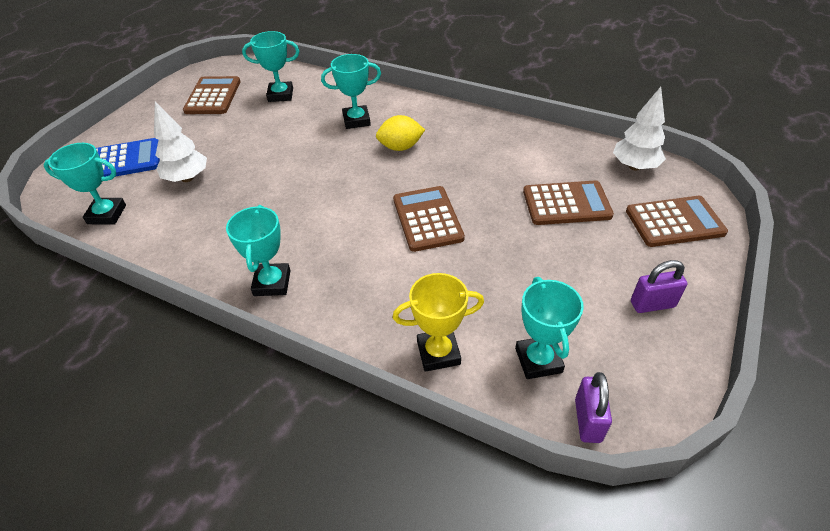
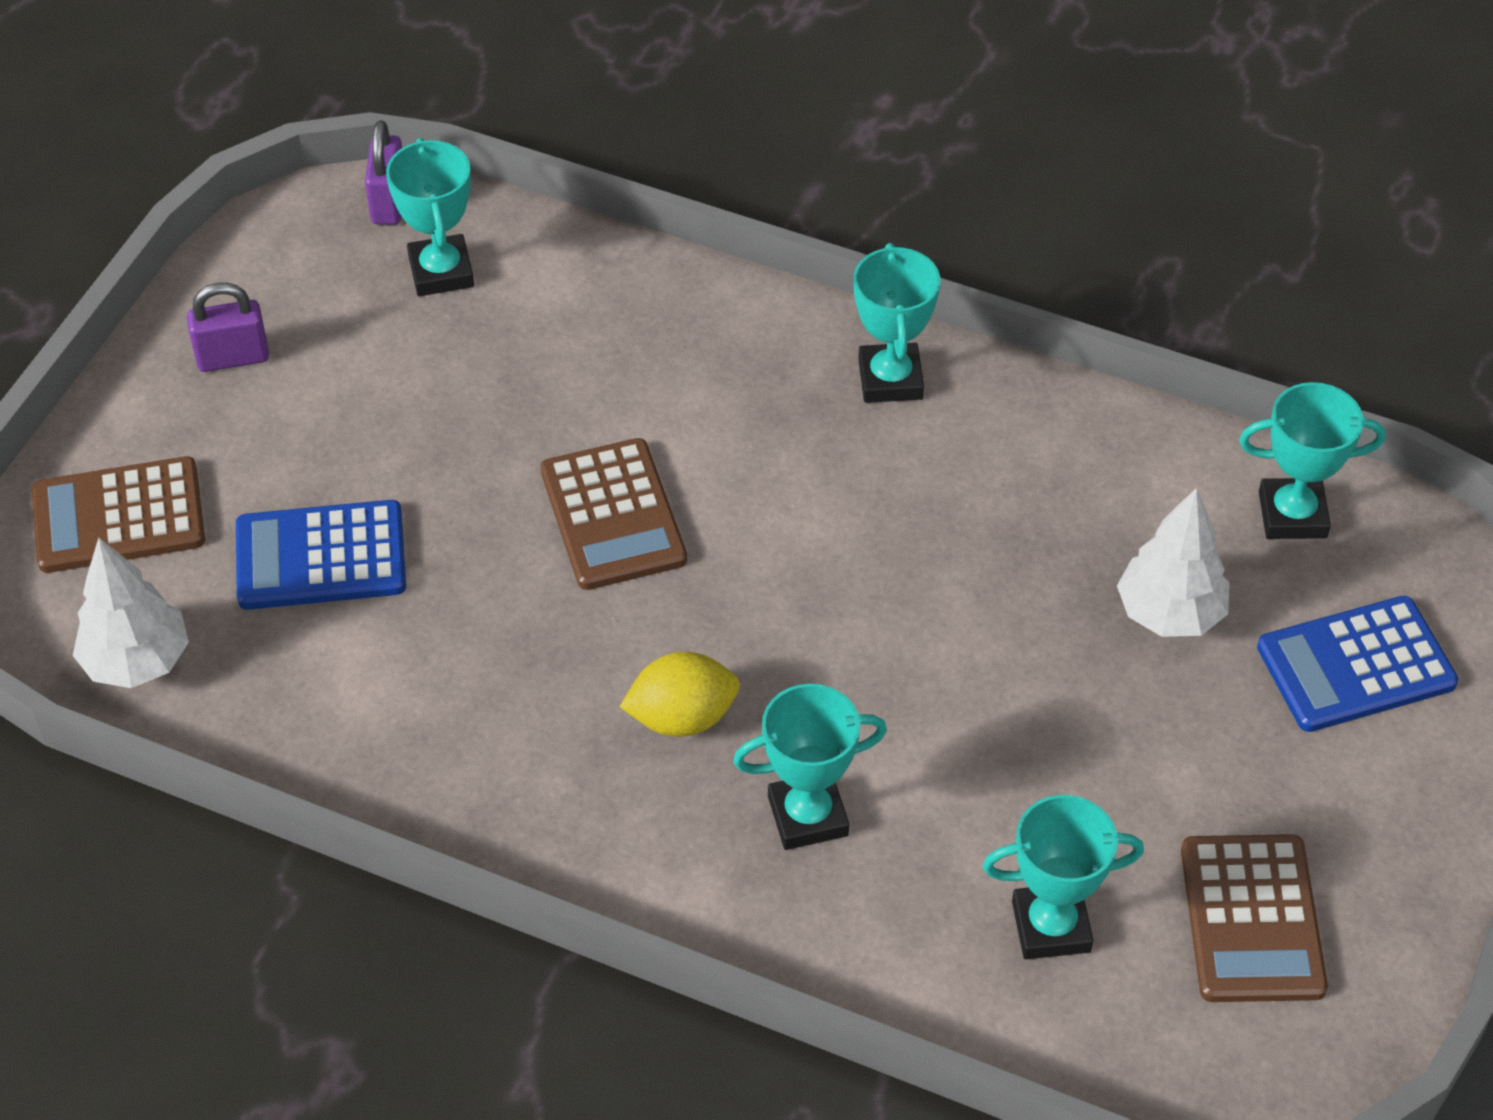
camera: 175 degrees right, 5 degrees up
(438, 353) = (593, 278): yellow trophy -> none
(566, 204) = (321, 557): brown calculator -> blue calculator

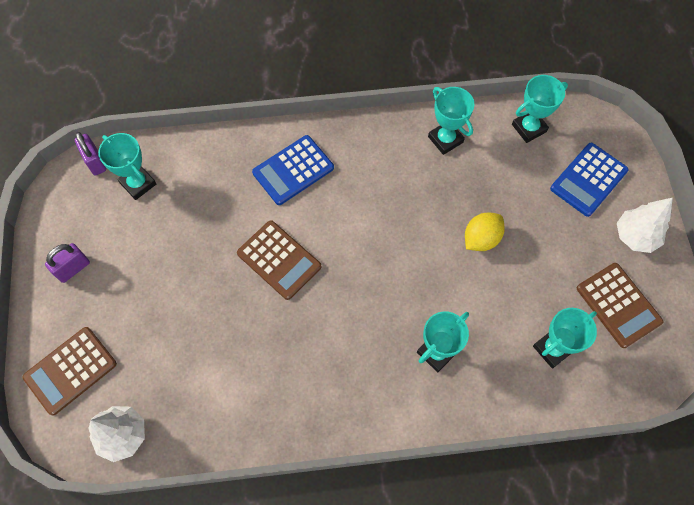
camera: 30 degrees left, 15 degrees up
(321, 557) = (171, 342): blue calculator -> blue calculator (293, 170)
(682, 717) = (362, 336): yellow lemon -> yellow lemon (481, 239)
(890, 379) = (348, 144): turquoise trophy -> turquoise trophy (445, 139)
(1170, 614) = (512, 192): white tree -> white tree (635, 236)

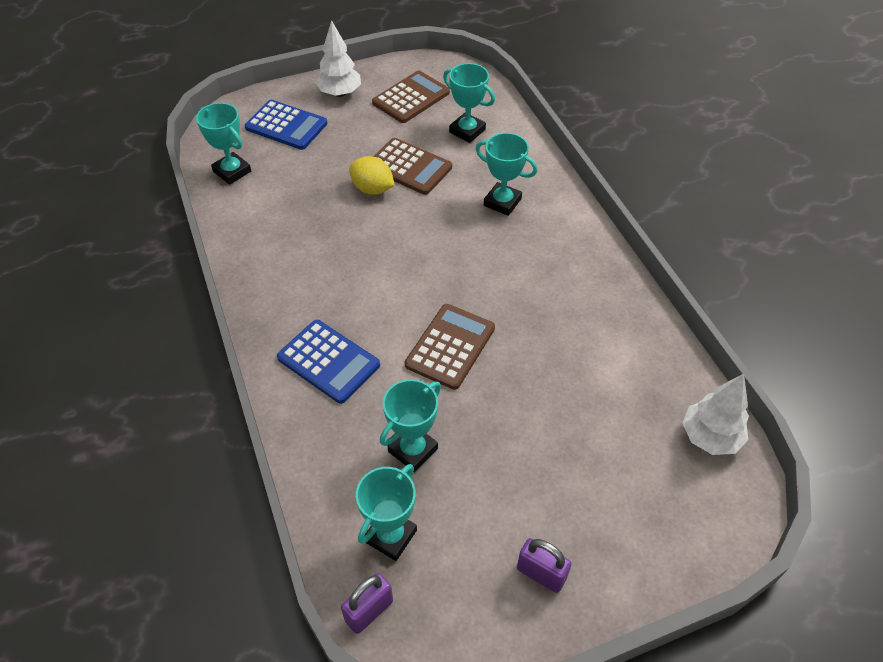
camera: 105 degrees left, 15 degrees down
(70, 370) = (669, 522): brown calculator -> brown calculator (409, 167)
(445, 139) = (258, 232): turquoise trophy -> turquoise trophy (413, 450)

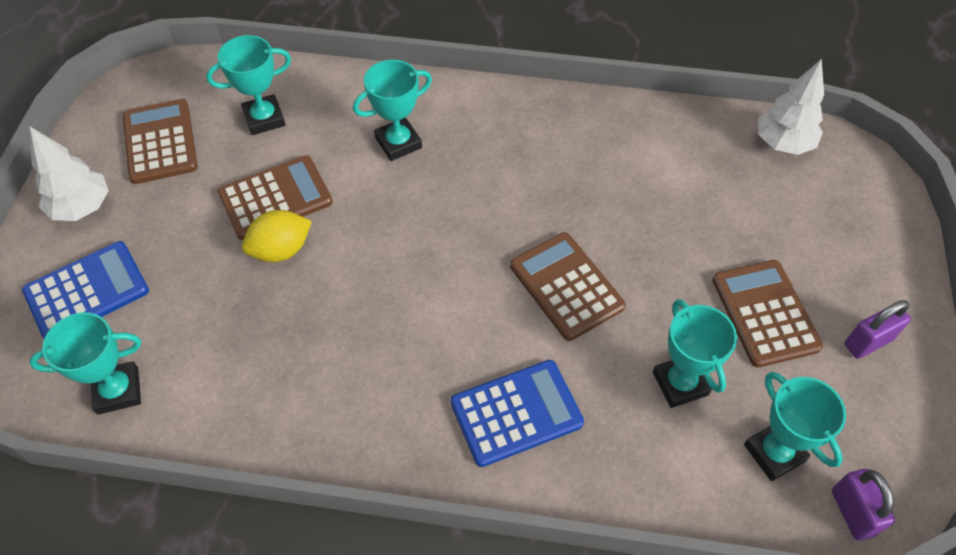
camera: 60 degrees left, 5 degrees up
(517, 485) = (765, 313): none -> brown calculator

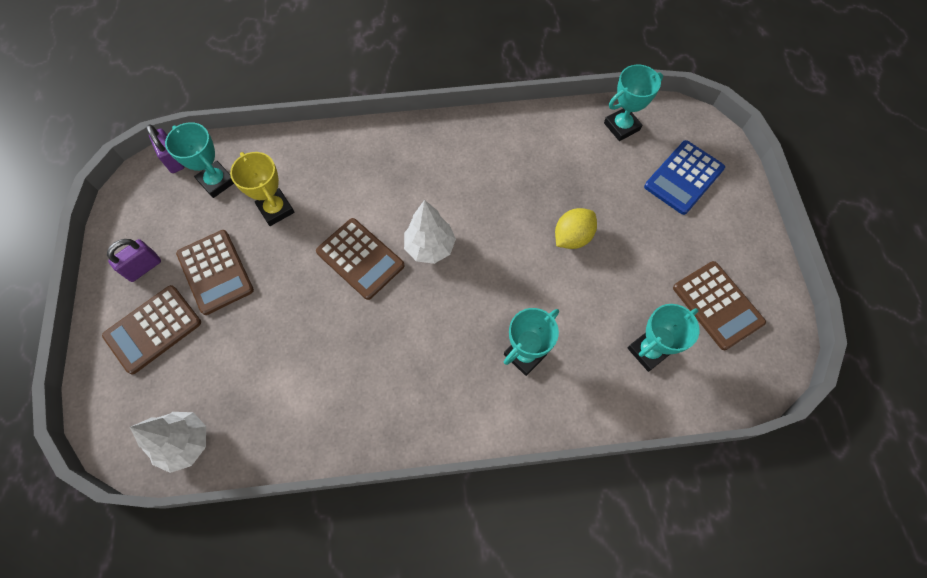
camera: 165 degrees right, 10 degrees up
(82, 207) = (733, 234): white tree -> white tree (430, 247)
(275, 198) = (598, 277): brown calculator -> brown calculator (153, 329)
(516, 413) = (378, 168): blue calculator -> none
(680, 383) = (276, 209): turquoise trophy -> yellow trophy

